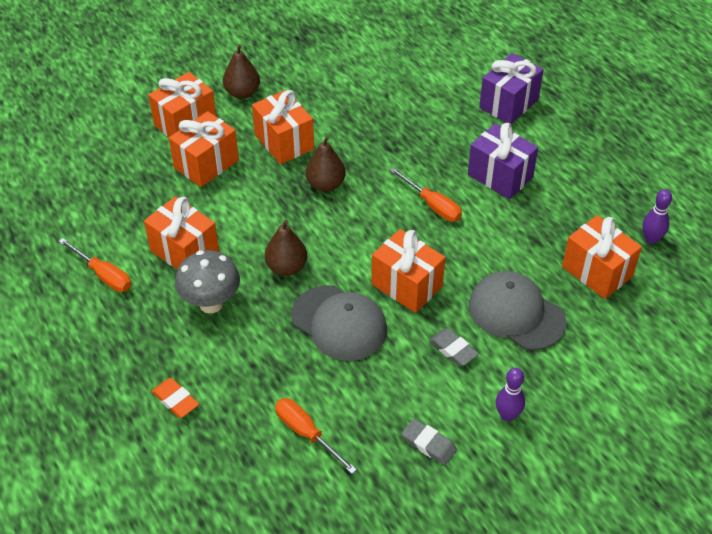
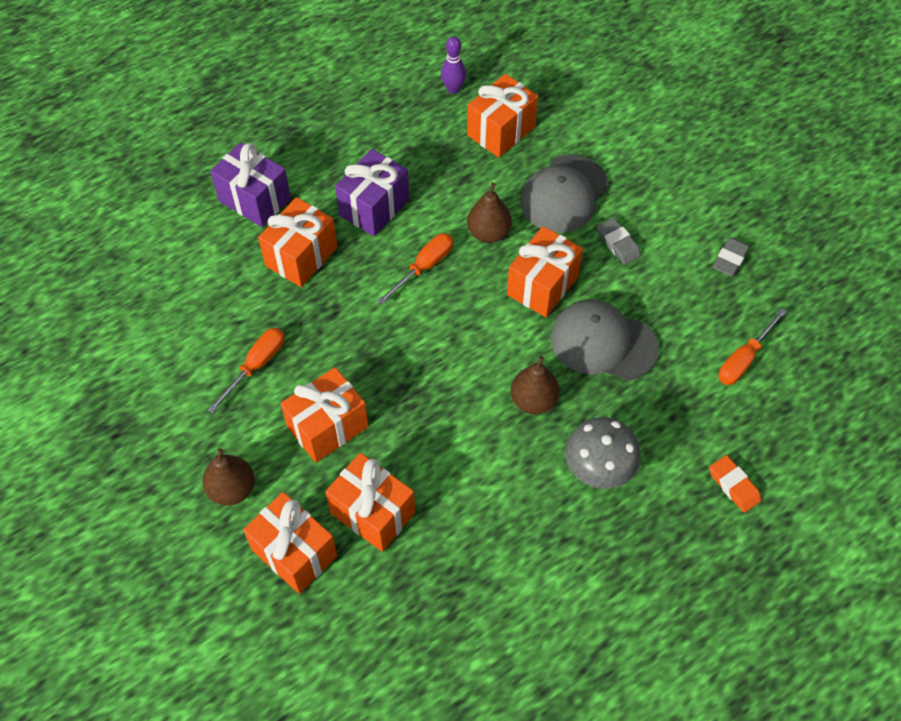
camera: 95 degrees left, 10 degrees up
(103, 275) = (574, 600): orange screwdriver -> orange screwdriver (256, 366)
(175, 400) = (734, 485): orange eraser -> orange eraser turned 75 degrees counterclockwise
(184, 251) = (524, 513): orange gift -> orange gift (301, 256)
(325, 184) = (399, 374): brown pear -> brown pear (488, 233)
(339, 323) = (603, 342): grey cap -> grey cap turned 105 degrees counterclockwise
(453, 349) = (618, 243): grey eraser -> grey eraser turned 75 degrees counterclockwise
(507, 415) = (684, 201): purple bowling pin -> none

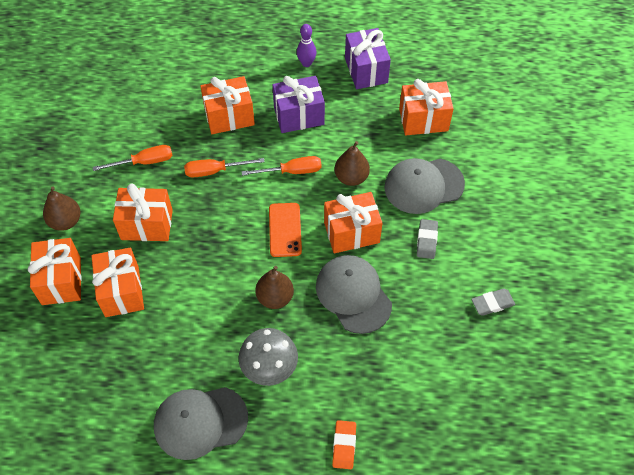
camera: 40 degrees right, 0 degrees up
(254, 200) = (236, 66): purple gift -> purple gift (366, 70)
(453, 89) = (419, 74): purple bowling pin -> purple bowling pin (306, 63)
(476, 329) = (285, 230): none -> orange phone
(584, 573) = (200, 422): none -> grey cap
(743, 359) = (434, 373): orange screwdriver -> orange screwdriver (215, 171)

